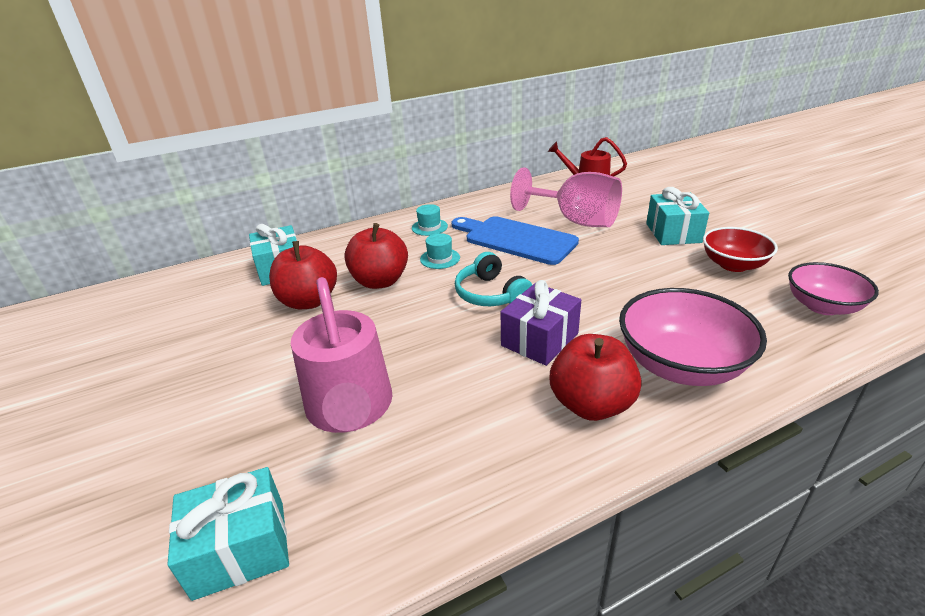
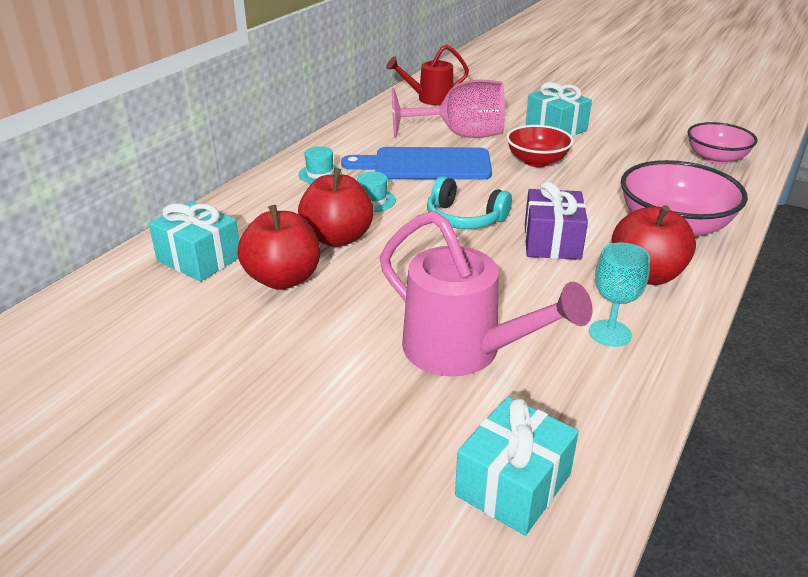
camera: 35 degrees left, 0 degrees up
(485, 448) = (609, 333): none -> turquoise goblet
(733, 265) = (628, 143): red bowl -> red bowl (537, 161)

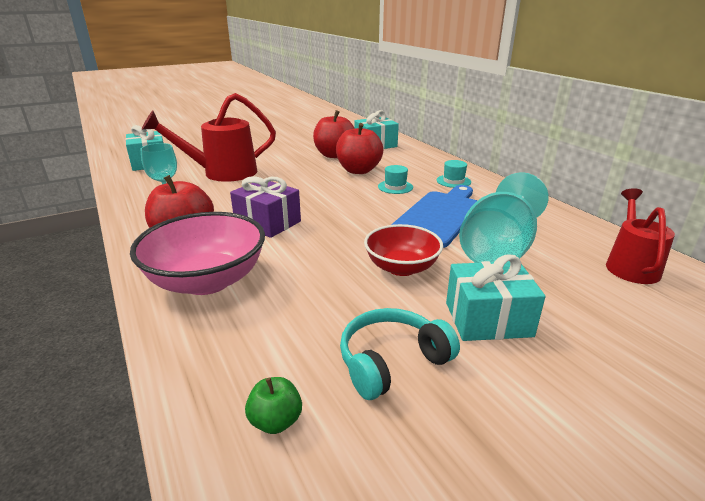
camera: 120 degrees right, 5 degrees down
(461, 135) = (498, 250): pink goblet -> turquoise goblet
(464, 218) = (336, 206): turquoise headphones -> turquoise headphones (392, 361)
(464, 351) = (222, 173): pink watering can -> red watering can
(716, 158) = (276, 421): pink bowl -> green apple

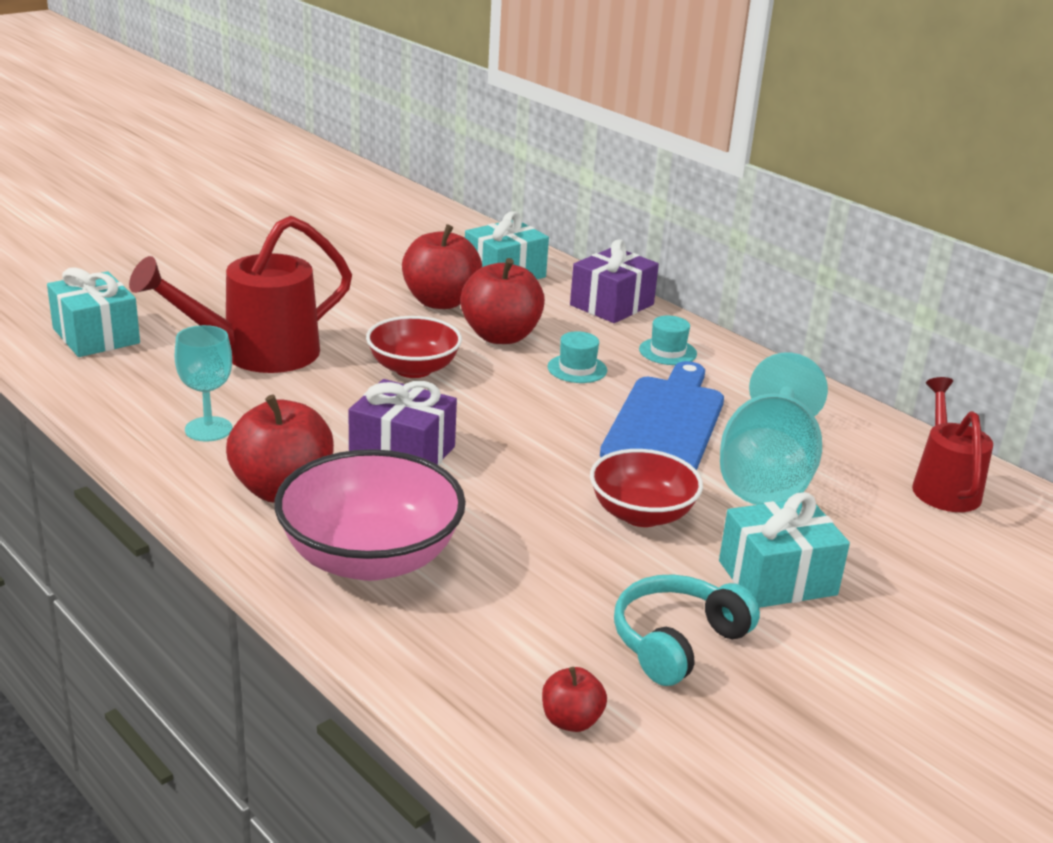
camera: 15 degrees left, 0 degrees up
(276, 421) = (571, 720): green apple -> red apple
(301, 183) = (413, 369): none -> red bowl
(429, 159) = (612, 305): none -> purple gift

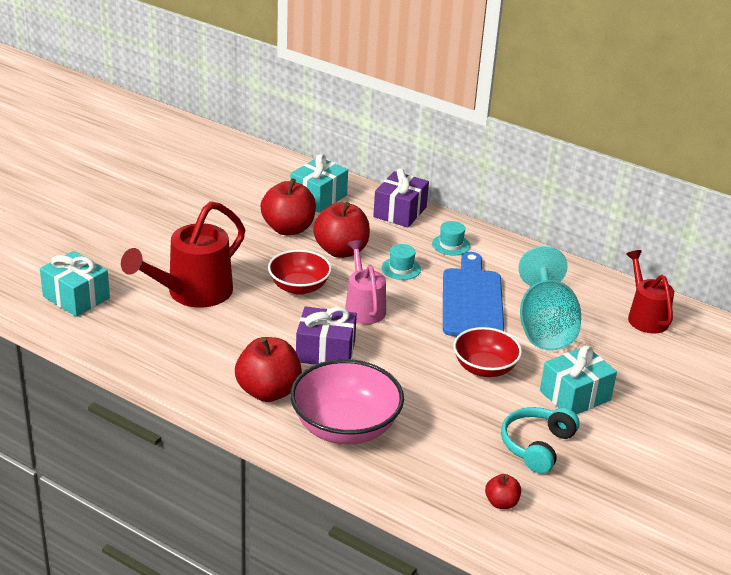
camera: 15 degrees left, 5 degrees up
(208, 429) = (196, 357): turquoise goblet -> none
(494, 406) = (363, 307): none -> pink watering can

